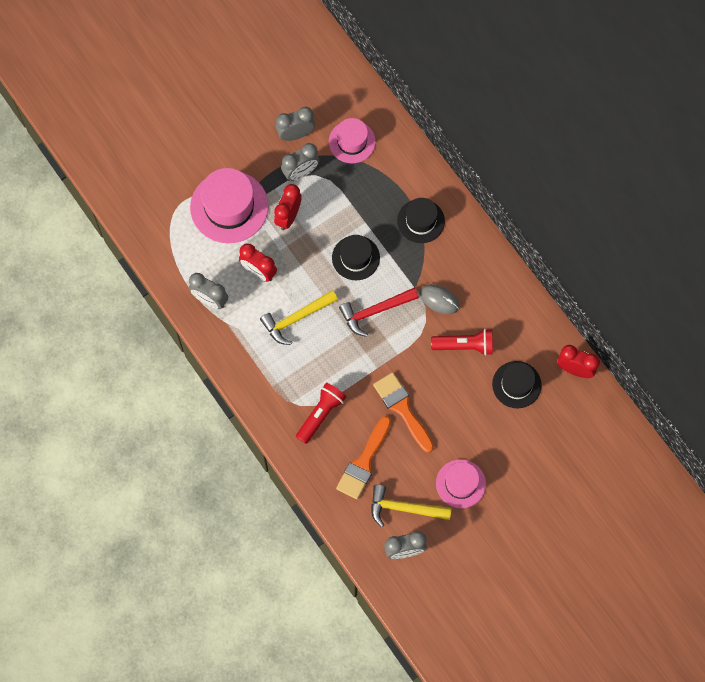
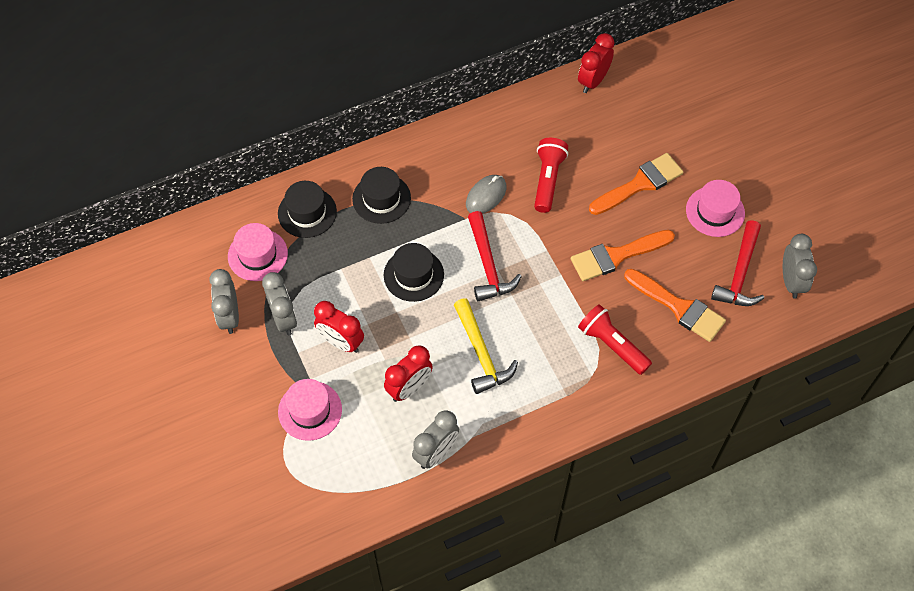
camera: 80 degrees left, 10 degrees down
(229, 207) = (310, 410): pink hat -> pink hat, size x0.61
(404, 508) = (740, 273): yellow hammer -> red hammer
(475, 420) = (639, 184): none -> orange brush
(516, 384) = (603, 138): black hat -> black hat (307, 212)

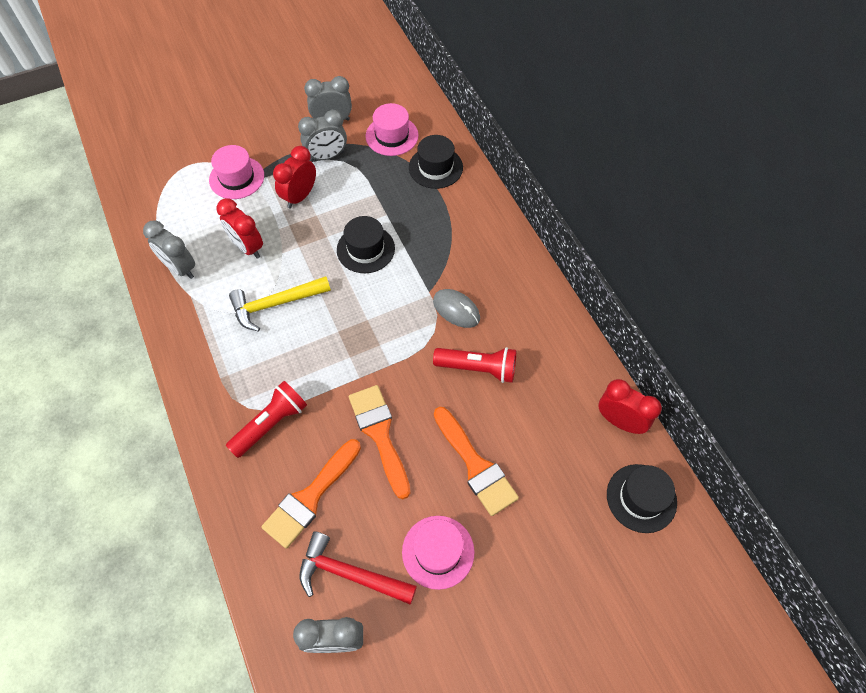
camera: 90 degrees right, 0 degrees up
(381, 198) = (451, 222): black hat -> black hat (641, 498)
(488, 265) = (374, 311): red hammer -> none

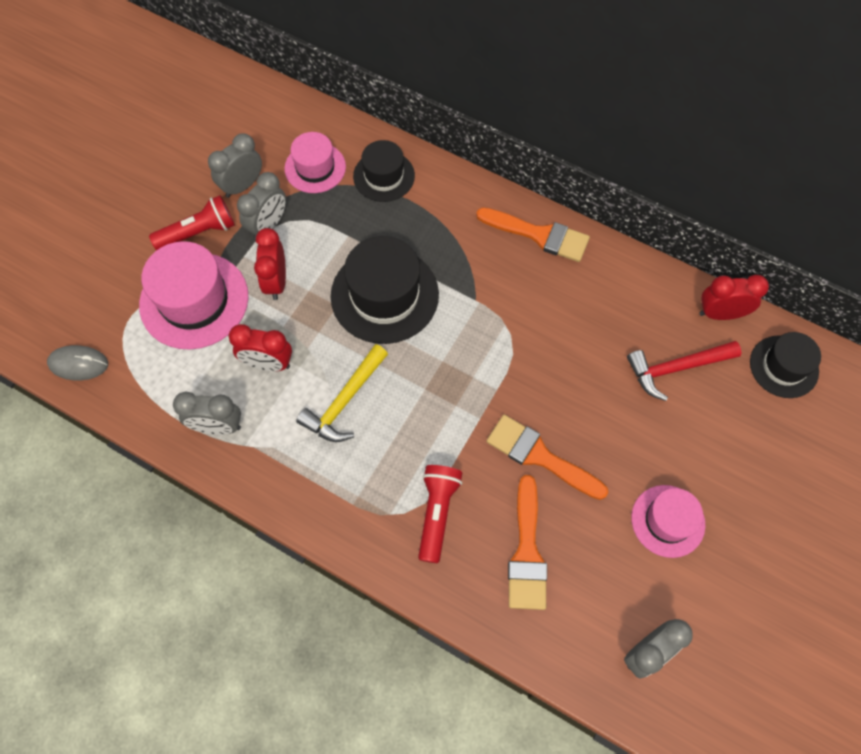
camera: 35 degrees left, 5 degrees up
(236, 178) = (194, 300): pink hat -> pink hat, size x1.65
(350, 574) = (614, 591): red hammer -> red hammer (676, 368)
(365, 249) = (384, 295): black hat -> black hat, size x1.65
(456, 310) = (513, 301): grey mouse -> grey mouse (78, 364)
(475, 465) = (639, 428): orange brush -> orange brush (539, 235)
(478, 368) = (574, 343): red flashlight -> red flashlight (199, 232)

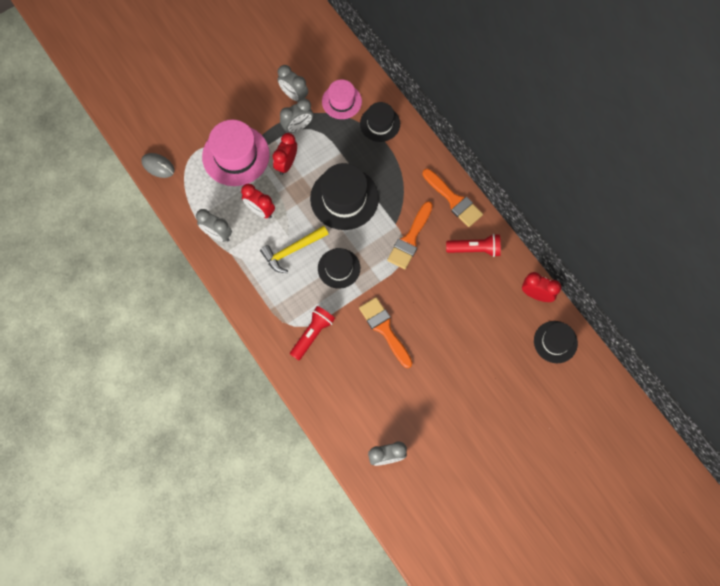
camera: 25 degrees right, 5 degrees up
(199, 232) = (256, 115): red flashlight -> red flashlight (475, 249)
(242, 186) = (294, 95): grey clock -> grey clock turned 120 degrees counterclockwise
(427, 397) = (339, 268): none -> black hat
(527, 551) = (350, 376): orange brush -> orange brush (410, 239)
(668, 521) = (436, 396): pink hat -> none
(676, 368) = (490, 315): red hammer -> none

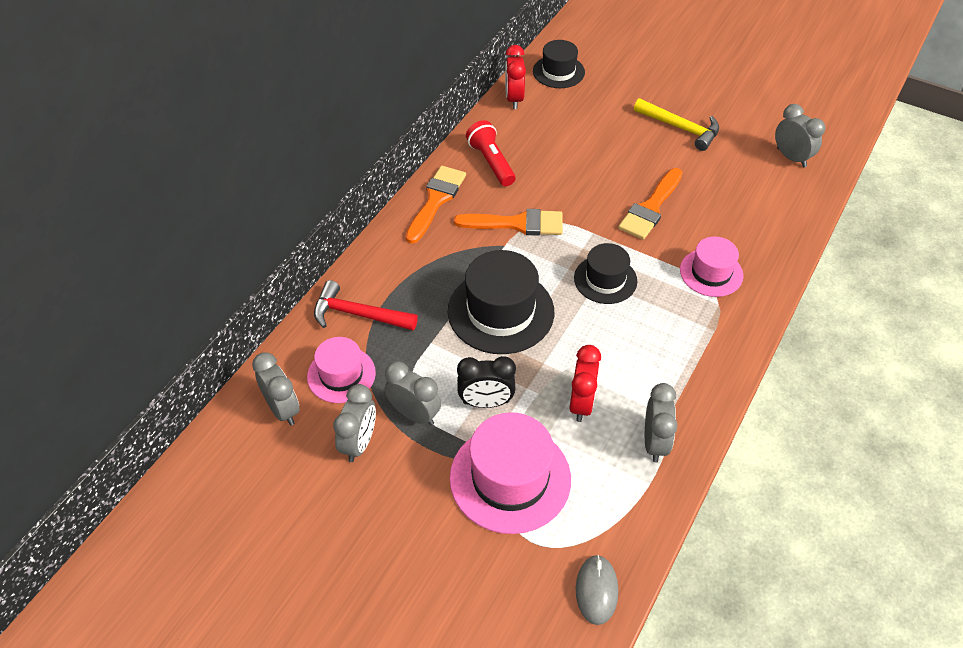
camera: 115 degrees left, 20 degrees down
(286, 164) = (486, 402): red clock -> black clock
(292, 250) = (615, 339): yellow hammer -> yellow hammer (680, 128)
(312, 334) = (711, 273): red flashlight -> pink hat
(333, 68) = (282, 409): none -> grey clock
(380, 124) = (358, 314): black hat -> red hammer

